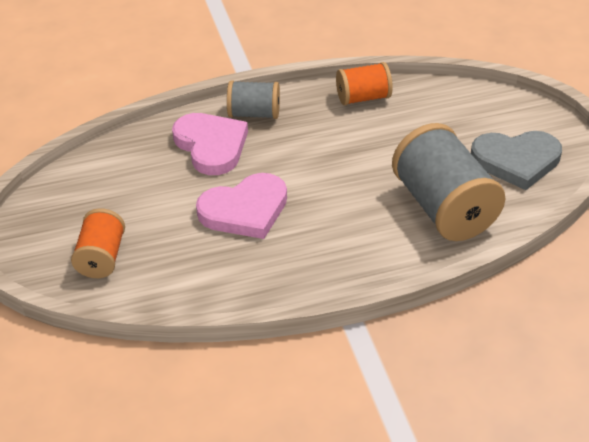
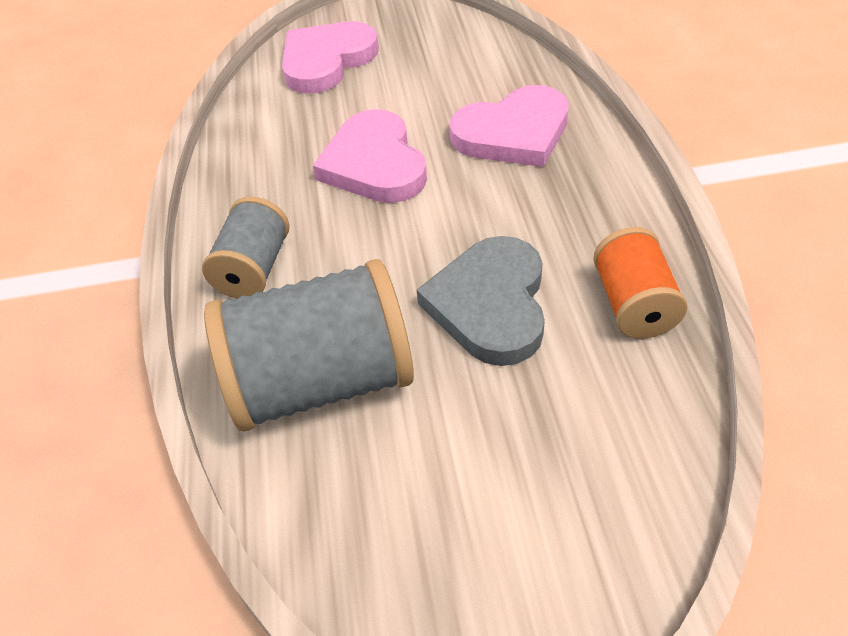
camera: 100 degrees right, 5 degrees up
(102, 257) = (326, 61): orange spool -> pink heart
(254, 114) = (587, 173): grey spool -> grey spool (254, 269)
(516, 161) = (423, 525): grey heart -> grey heart (490, 304)

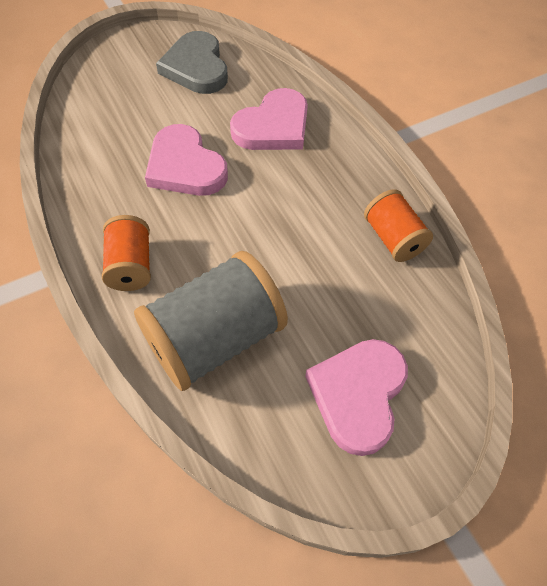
camera: 25 degrees left, 10 degrees up
(254, 269) = (131, 266): grey spool -> orange spool
(326, 61) = (114, 86): pink heart -> pink heart (358, 395)
(490, 304) = (305, 257): grey heart -> grey heart (196, 67)

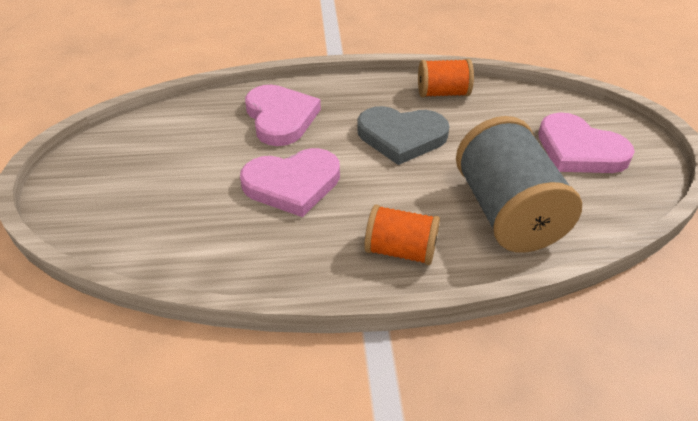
camera: 65 degrees left, 15 degrees down
(196, 67) = (157, 144): grey heart -> grey heart (401, 137)

